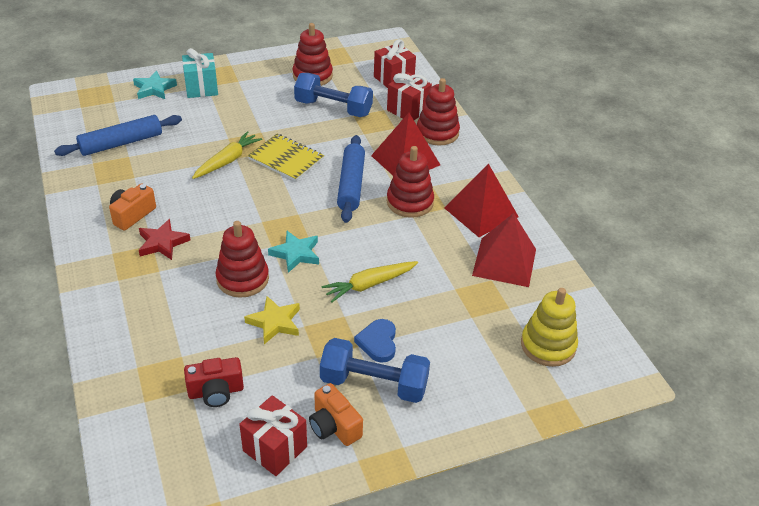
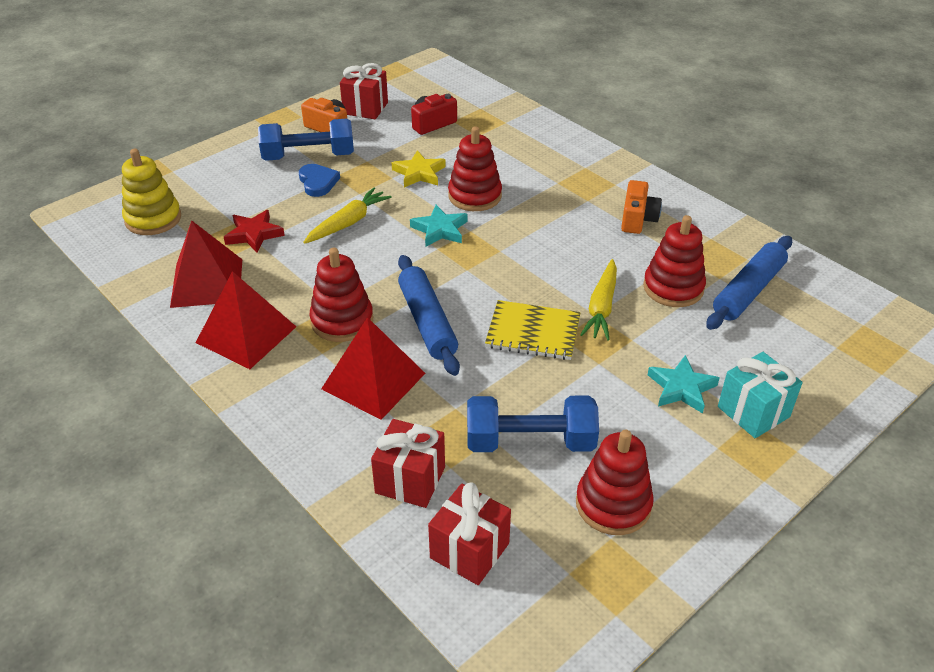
camera: 160 degrees right, 0 degrees up
(154, 89) = (814, 387): turquoise star -> turquoise star (681, 388)
(162, 243) = (579, 204): red star -> red star (254, 234)
(437, 133) = (344, 447): red stacking toy -> red stacking toy (673, 288)

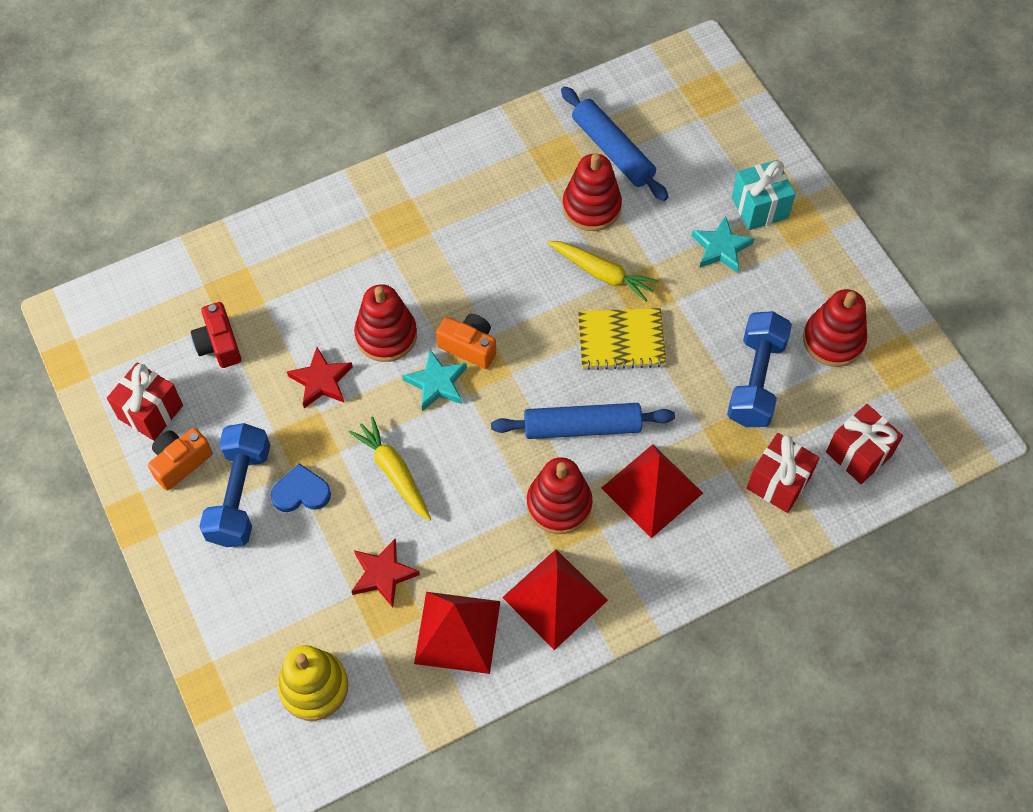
camera: 75 degrees left, 20 degrees up
(419, 173) = (321, 381): yellow star -> red star
(533, 332) = (621, 340): yellow notebook -> yellow notebook turned 60 degrees clockwise
(637, 219) = (478, 199): orange camera -> orange camera (469, 346)

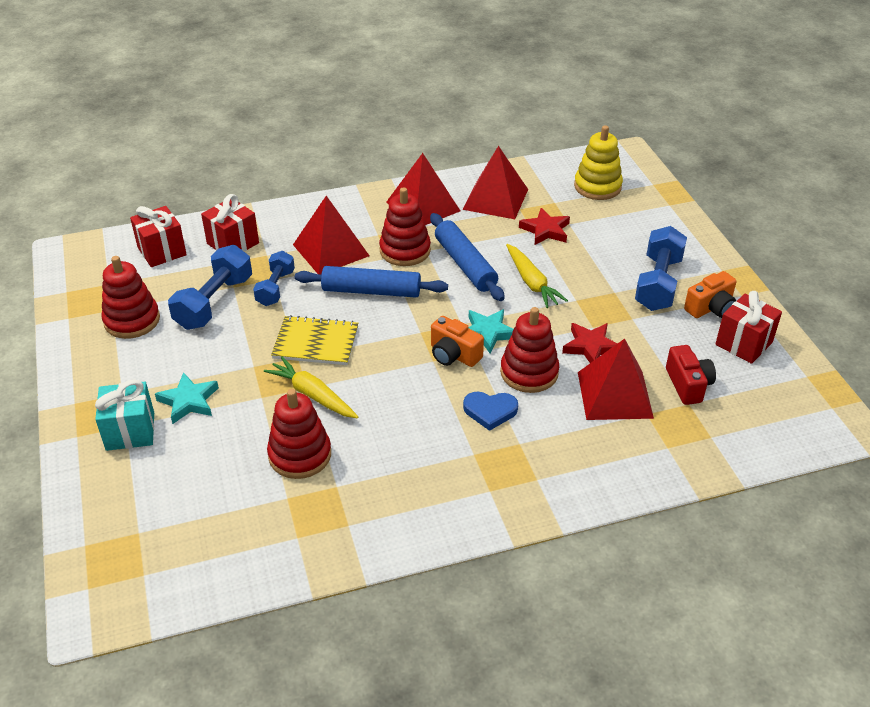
camera: 170 degrees left, 20 degrees down
(296, 320) = (614, 394): none -> red pyramid
(301, 492) = (608, 279): blue heart -> blue heart (490, 411)
(612, 150) = (254, 509): blue rolling pin -> blue rolling pin (465, 264)
(695, 414) = (275, 288): none -> blue dumbbell

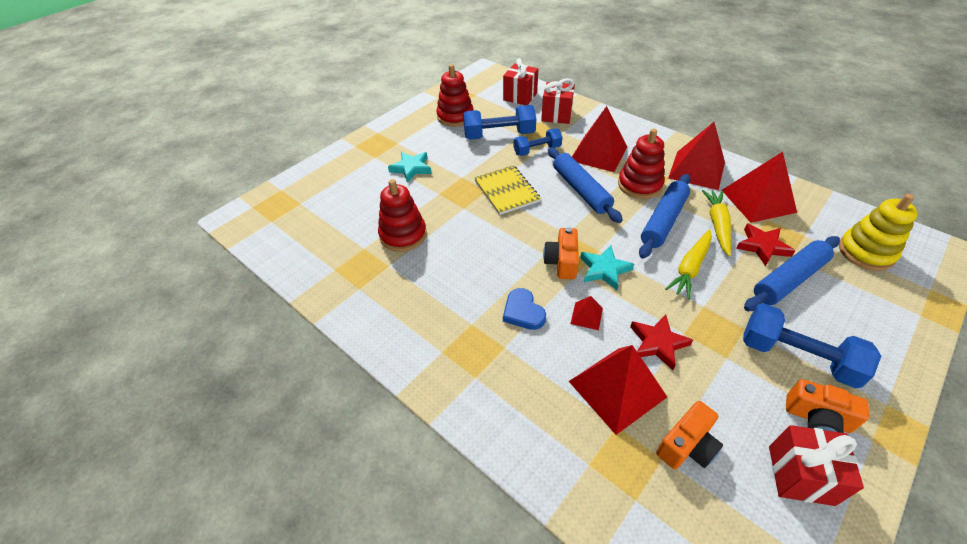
camera: 60 degrees right, 5 degrees up
(130, 431) = (372, 161): turquoise gift -> none
(312, 395) = (459, 214): yellow carrot -> yellow carrot (717, 225)
(529, 372) = (586, 316): red stacking toy -> red pyramid
(589, 240) = (788, 279): none -> blue rolling pin
(658, 283) = (797, 356): blue dumbbell -> blue dumbbell turned 45 degrees clockwise
(688, 385) = (687, 446): red camera -> orange camera

